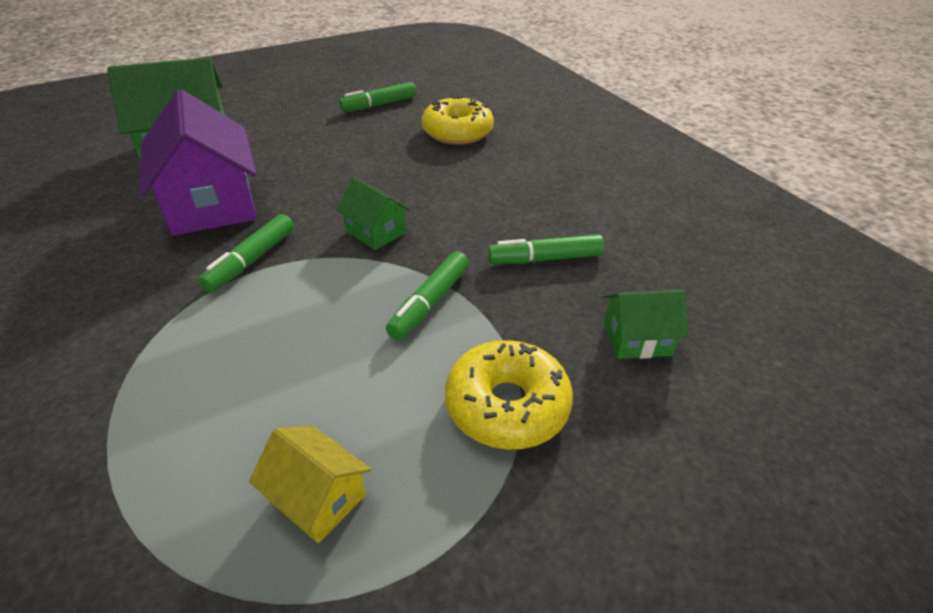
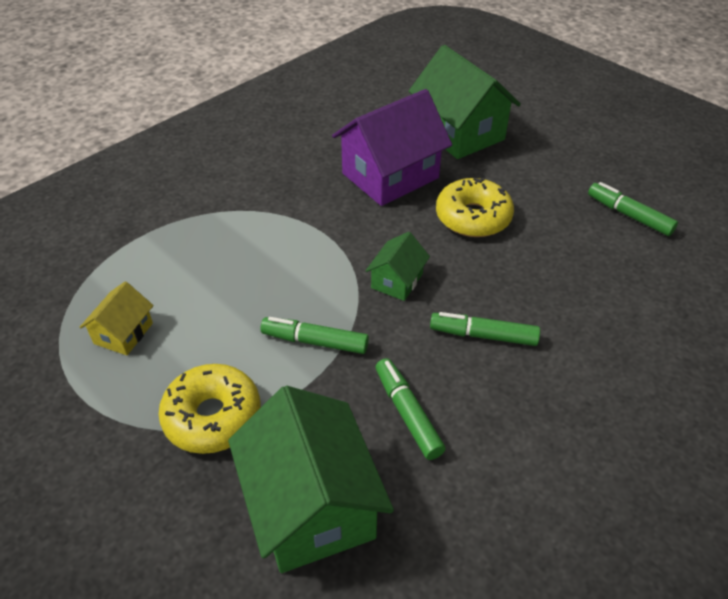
camera: 75 degrees right, 5 degrees up
(251, 260) = (330, 223): green marker -> green marker (483, 335)
(457, 132) = (614, 292): yellow donut -> yellow donut (473, 217)
(637, 339) = (311, 505): green house -> green house, size x2.01

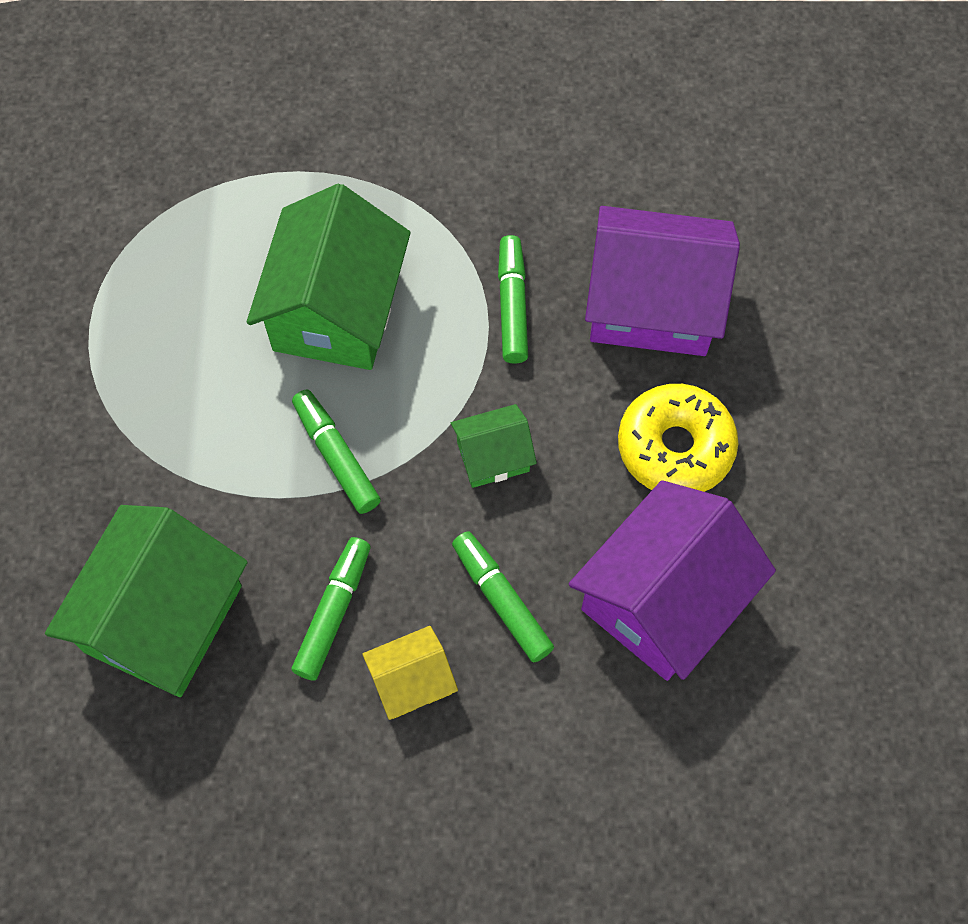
camera: 45 degrees right, 20 degrees up
(123, 333) = (182, 289): yellow house -> yellow house (411, 681)
(212, 416) = (171, 455): yellow donut -> none
(459, 132) = (820, 306): green house -> green house (336, 310)
(550, 276) = (662, 599): none -> purple house
(629, 215) = (867, 609): green marker -> green marker (512, 305)

